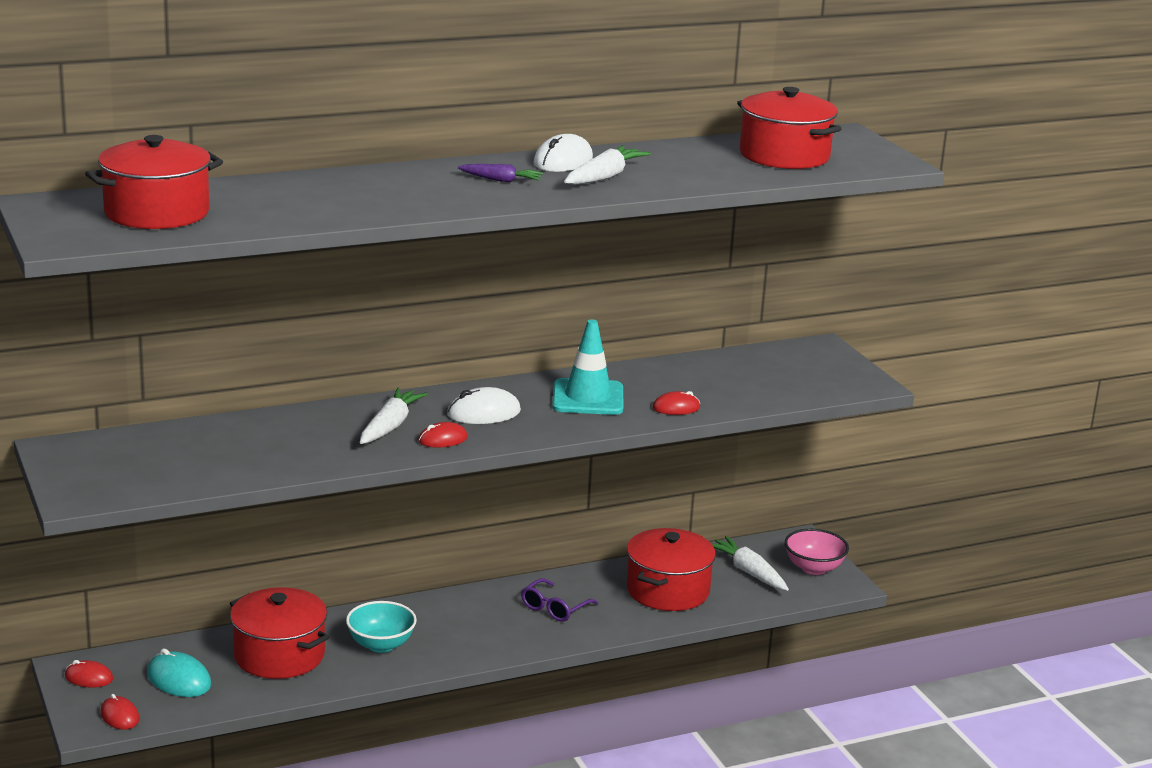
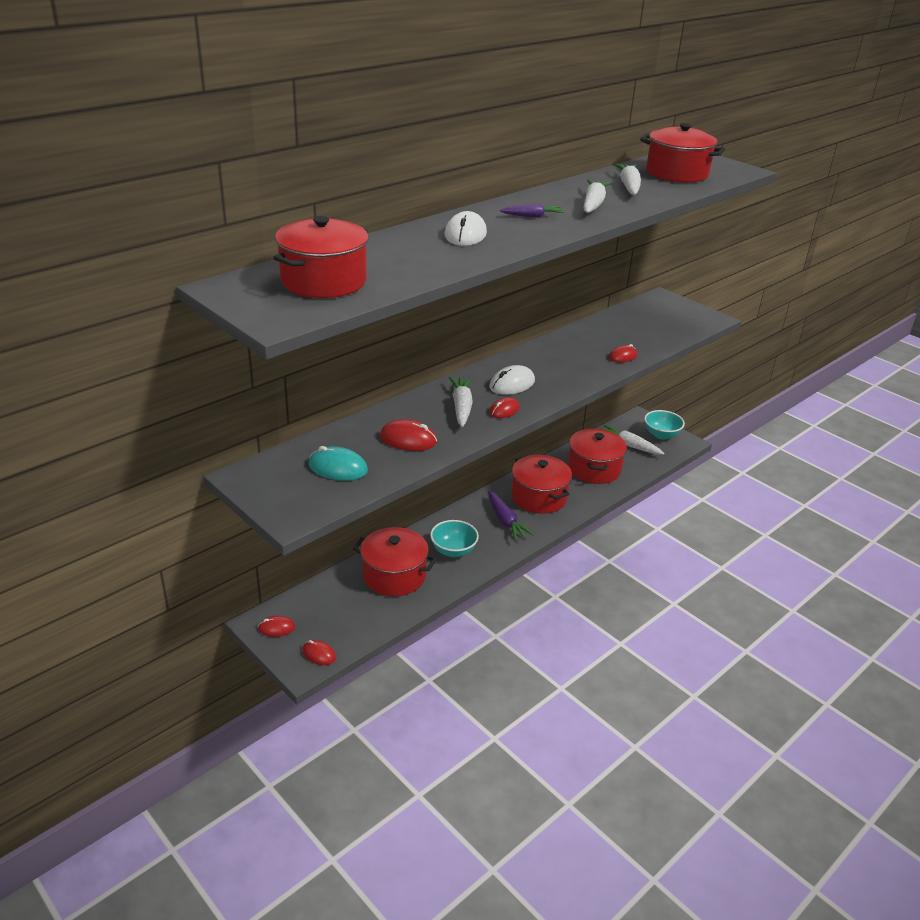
camera: 20 degrees left, 10 degrees up
(179, 679) = (340, 613): turquoise mouse -> turquoise mouse (338, 468)
(287, 448) = (408, 439): none -> red mouse
(482, 626) = (505, 521): none -> purple carrot
(554, 608) = (539, 497): purple glasses -> red pot
(563, 161) = (552, 195): white mouse -> white mouse (465, 234)
(588, 398) = (565, 360): turquoise traffic cone -> none
(687, 163) = (629, 186): none -> white carrot
(814, 568) = (661, 435): pink bowl -> turquoise bowl

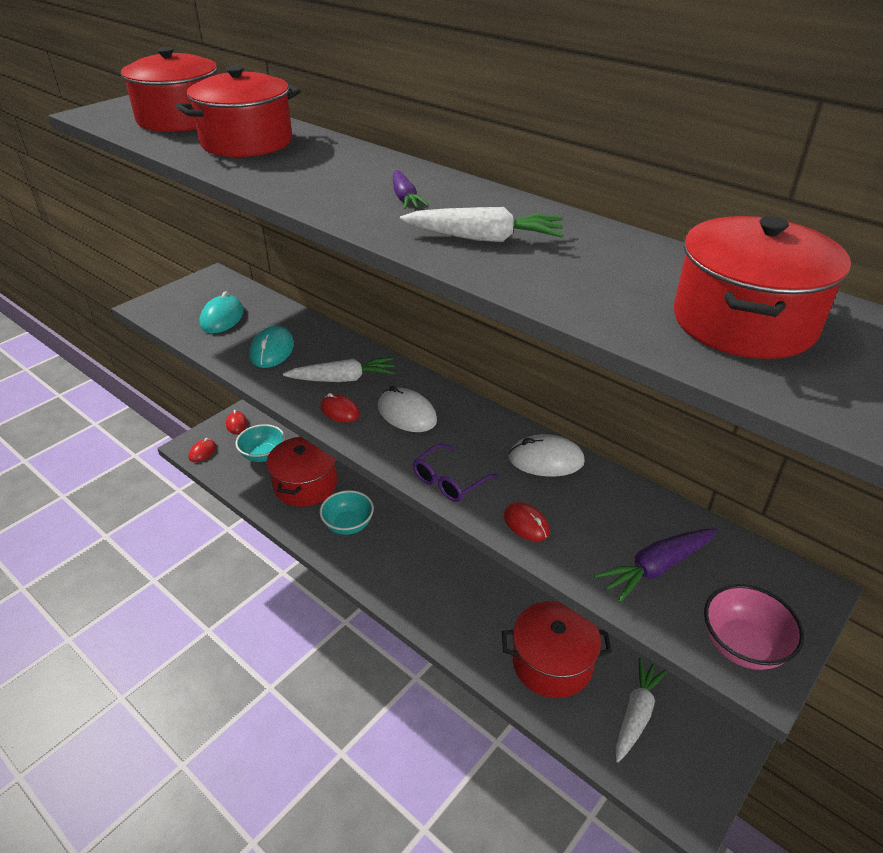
camera: 85 degrees right, 5 degrees up
(408, 439) = (272, 350): red mouse -> turquoise mouse
(465, 234) = (321, 165): white mouse -> white mouse (546, 460)
(505, 521) = (408, 567): purple carrot -> purple carrot (656, 568)
(539, 497) = (465, 598): red pot -> red pot (247, 142)
(585, 375) = (449, 481): none -> purple glasses
(629, 186) = (604, 269): white carrot -> none
(661, 435) = (694, 770): turquoise bowl -> turquoise bowl (263, 455)
(698, 318) = (742, 646): none -> pink bowl

